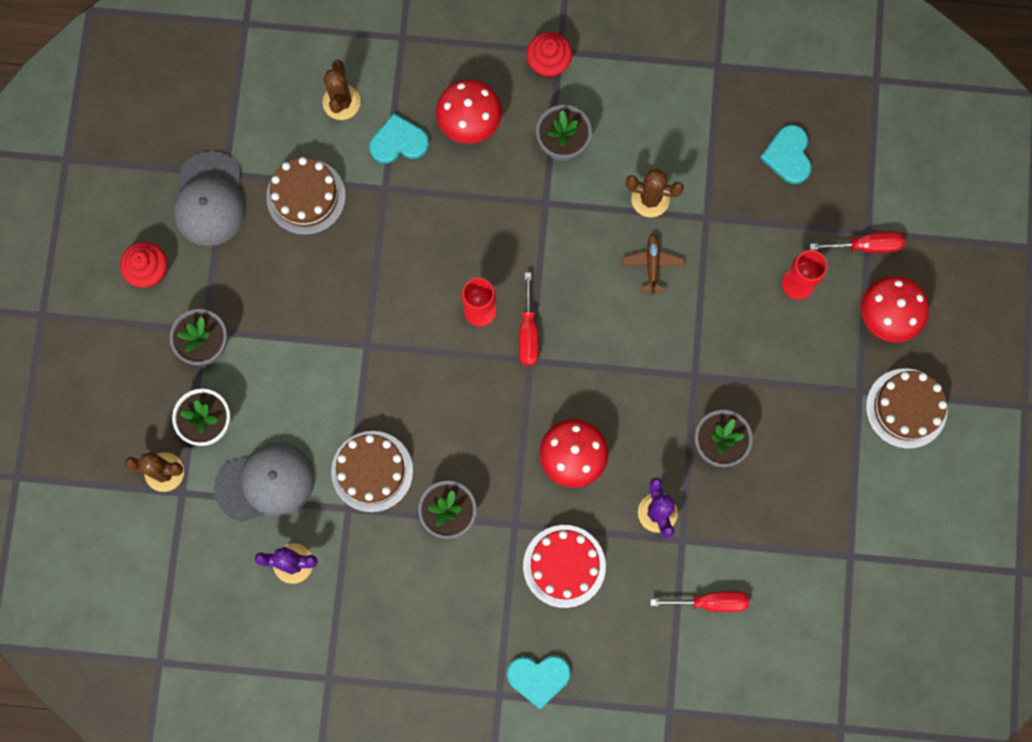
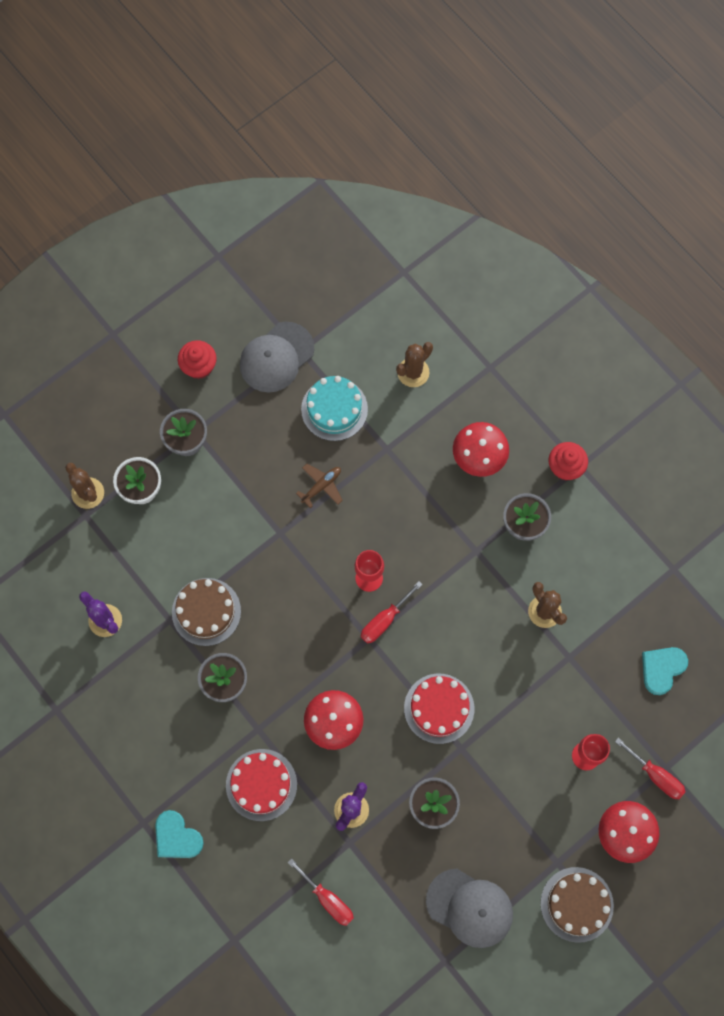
camera: 45 degrees right, 5 degrees down
(265, 483) = (138, 557): grey cap -> grey cap (470, 908)
(306, 197) = (334, 409): brown cake -> turquoise cake
(398, 142) = (423, 428): turquoise heart -> none
(644, 361) = (439, 708): none -> red cake
(652, 265) = (504, 653): brown plane -> brown plane (321, 486)

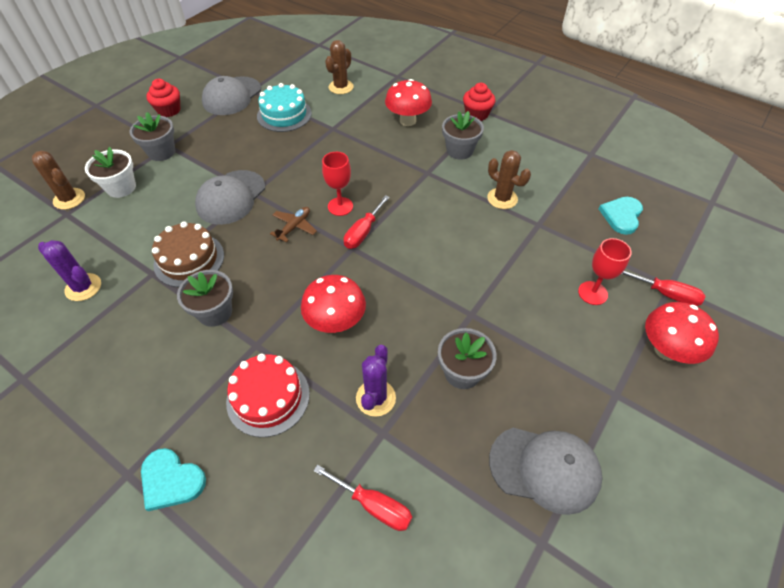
camera: 15 degrees left, 20 degrees down
(256, 534) = (231, 197): none -> grey cap
(321, 486) = (283, 158): brown plane -> brown plane (294, 227)
(439, 708) = (437, 286): red cake -> none
(577, 904) = (659, 432): brown cake -> none

